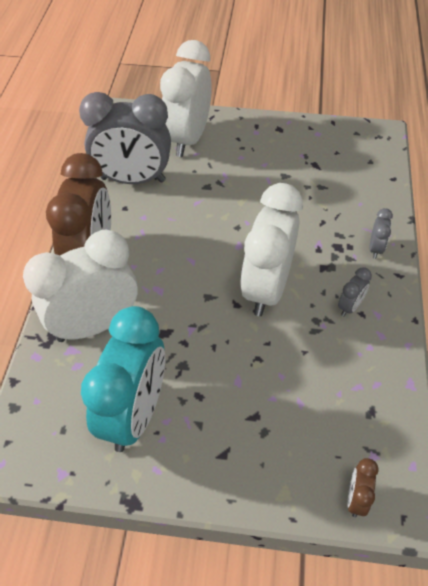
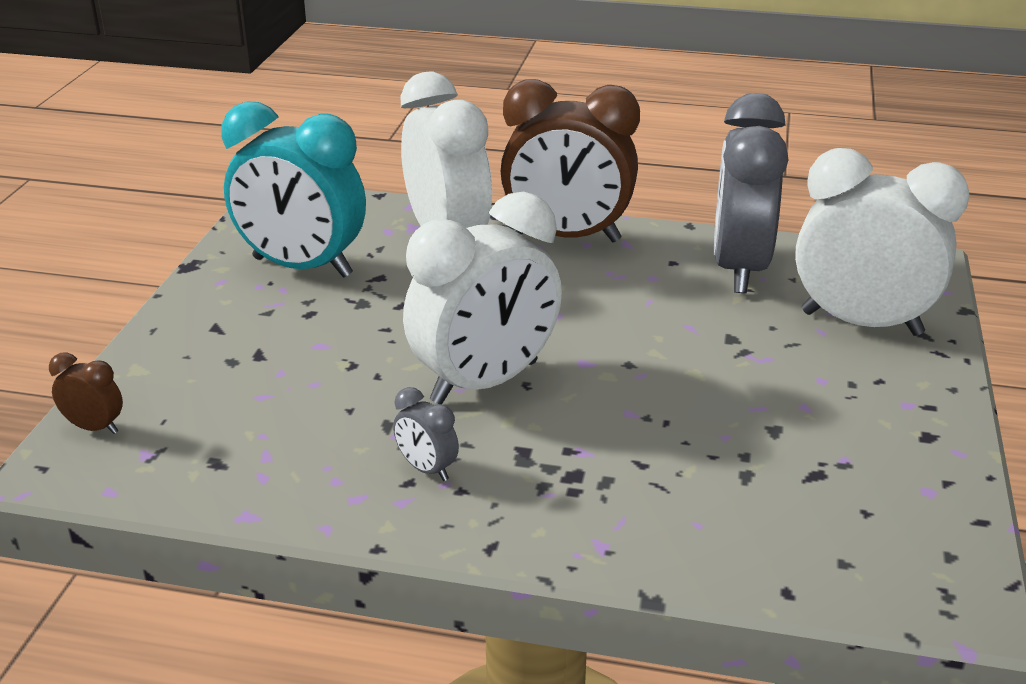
camera: 95 degrees right, 20 degrees down
(266, 288) = (485, 383): white clock -> white clock turned 120 degrees clockwise
(375, 248) = (564, 524): grey clock -> none

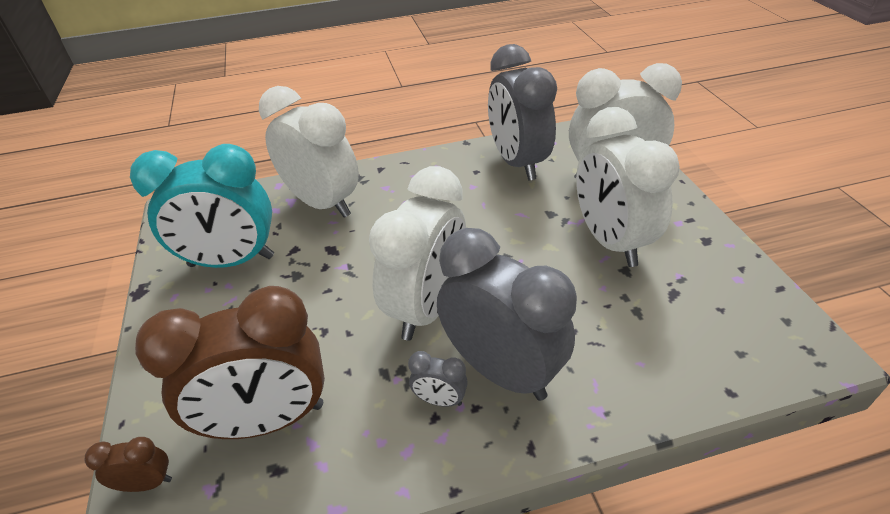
camera: 25 degrees left, 10 degrees up
(519, 469) = (501, 370): none -> grey clock
(567, 237) = (399, 175): brown clock -> brown clock (268, 420)
(784, 393) = (610, 241): none -> white clock

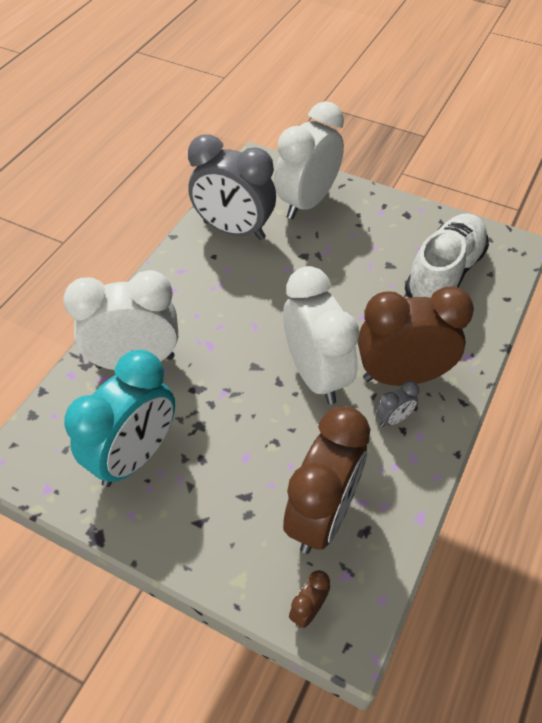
camera: 50 degrees left, 10 degrees up
(501, 370) = (402, 376): grey clock -> brown clock
(610, 241) = (360, 251): white clock -> none
(679, 315) = (444, 273): none -> white shoe

